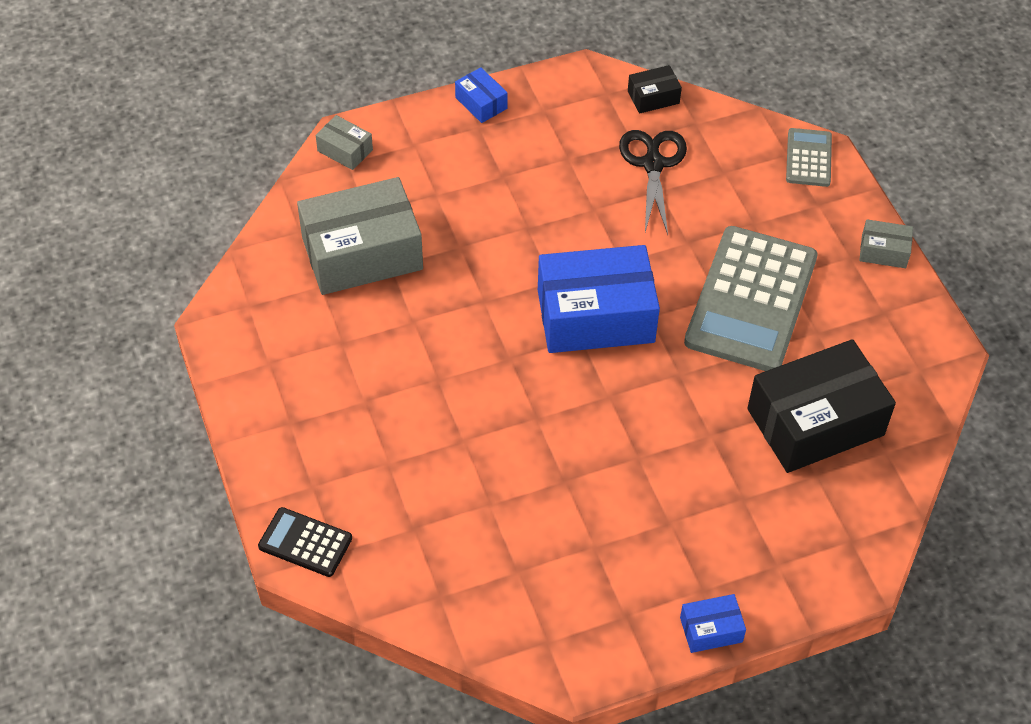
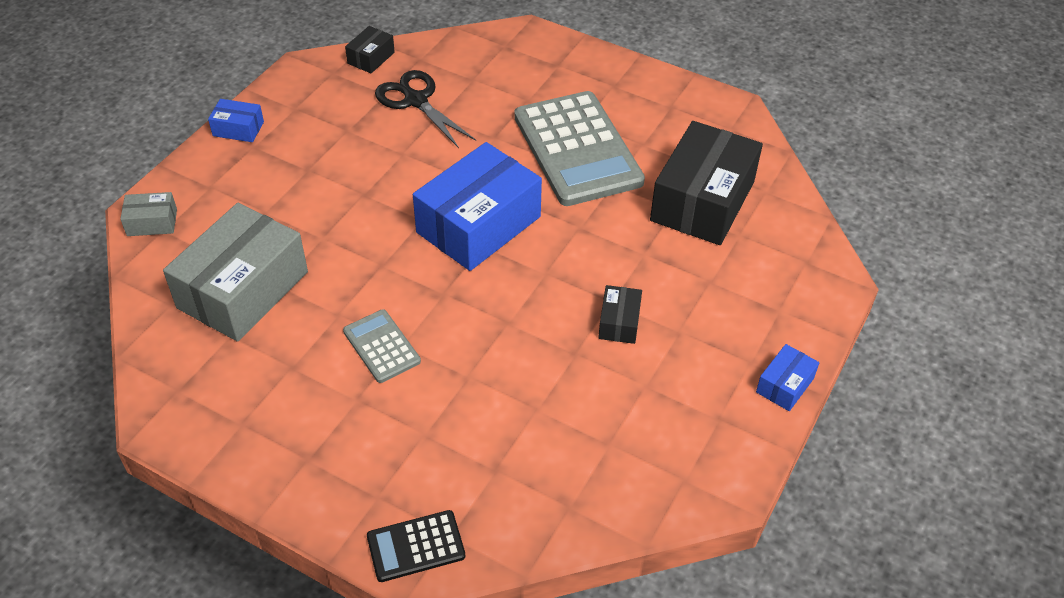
camera: 40 degrees left, 5 degrees down
(627, 480) = (619, 322): none -> black box
(808, 158) = (521, 40): grey calculator -> grey calculator (381, 346)
(883, 251) = (630, 70): grey box -> none

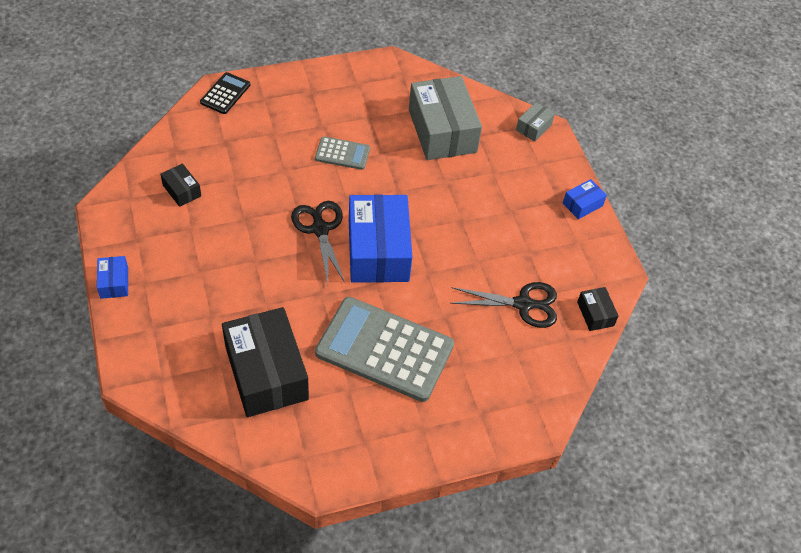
camera: 130 degrees right, 5 degrees up
(508, 285) = (320, 228): none -> black scissors
(619, 322) = (238, 252): black box -> black box (182, 190)

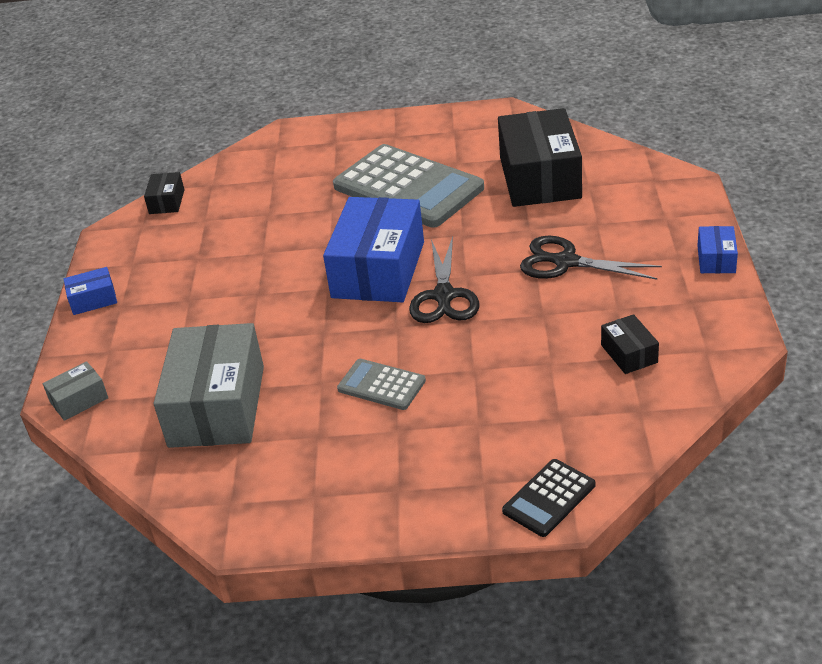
camera: 155 degrees left, 15 degrees down
(524, 304) = (237, 213): black scissors -> black scissors (565, 262)

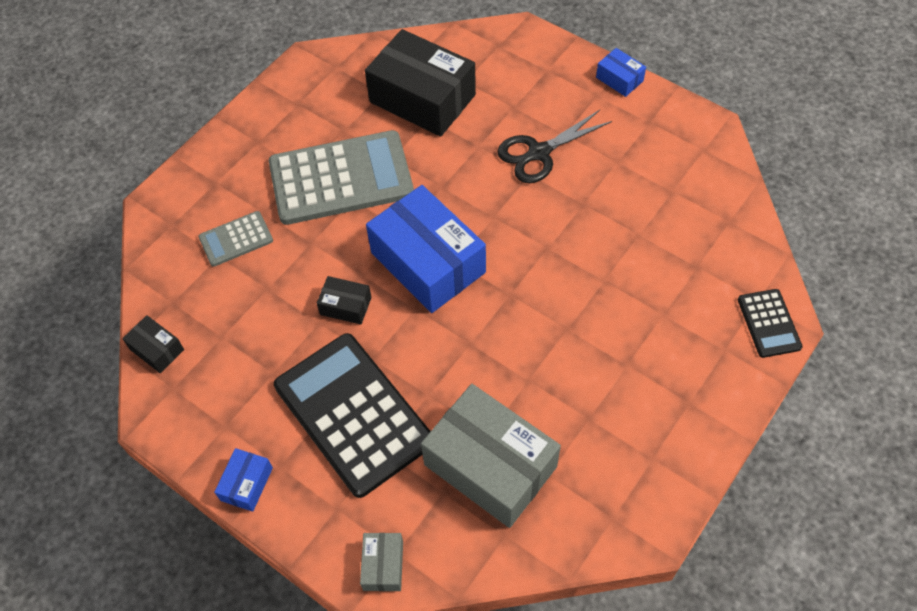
camera: 55 degrees left, 20 degrees up
(198, 313) = (353, 414): none -> black calculator
(381, 385) = (568, 344): grey calculator -> grey calculator (236, 239)
(444, 296) = (504, 244): black scissors -> none
(629, 354) = (669, 188): black box -> black box (345, 306)

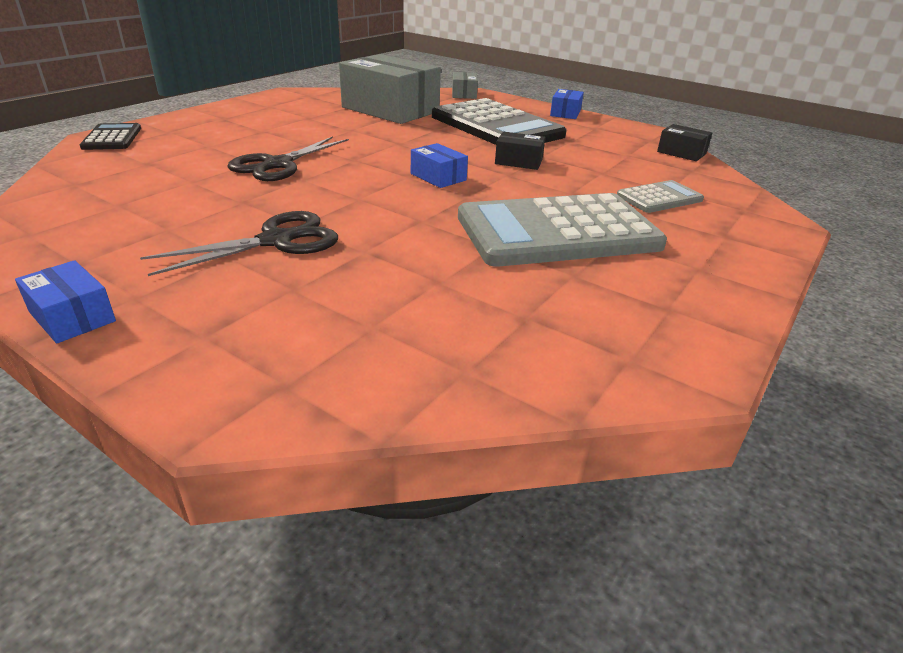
camera: 175 degrees right, 25 degrees down
(422, 98) = (451, 305): black box -> none
(427, 262) = (438, 177): blue box -> blue box, size x0.45
(579, 274) = (277, 165): none -> black scissors

